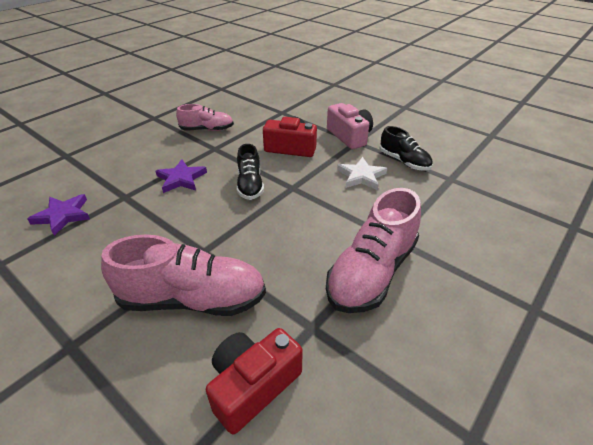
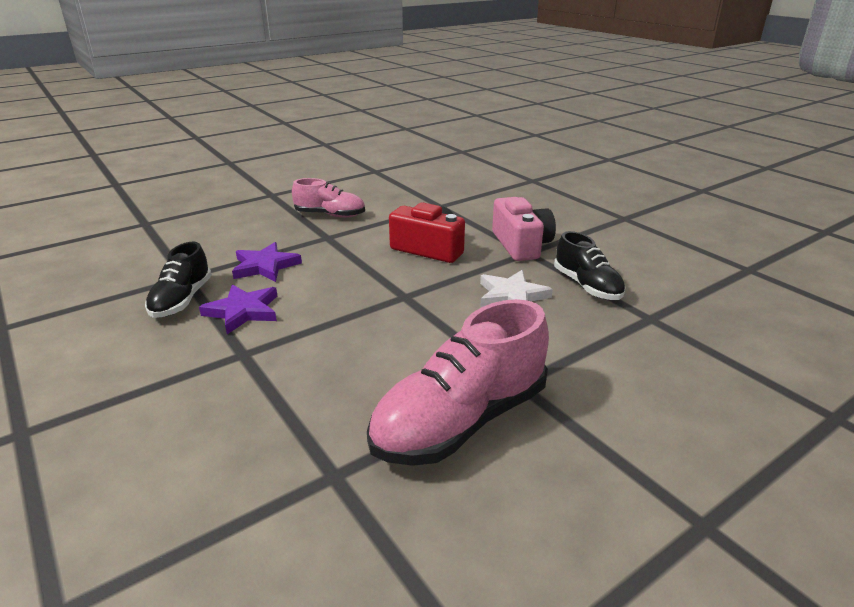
camera: 15 degrees right, 10 degrees down
(63, 215) = (102, 287): purple star -> purple star (243, 311)
(192, 299) = (196, 408): pink shoe -> none
(250, 185) = (349, 285): black shoe -> black shoe (182, 300)
(253, 385) = (212, 531): red camera -> none

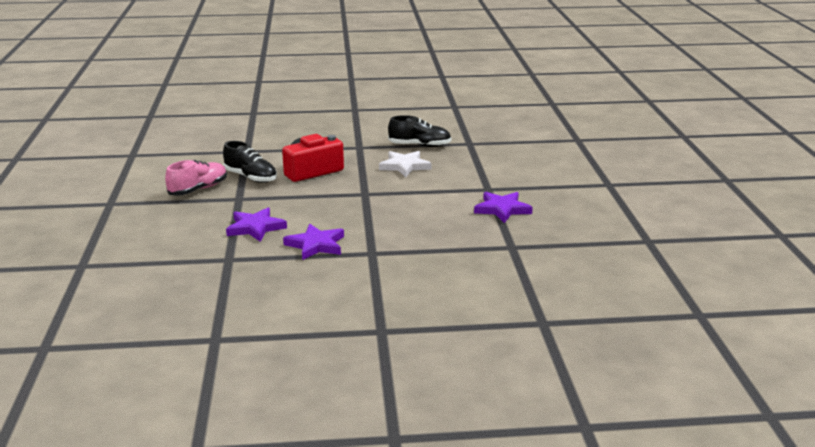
camera: 60 degrees left, 5 degrees down
(182, 300) = (268, 264): black shoe -> black shoe (251, 177)
(460, 421) = (502, 209): pink shoe -> purple star
(521, 245) = (347, 145): pink camera -> none

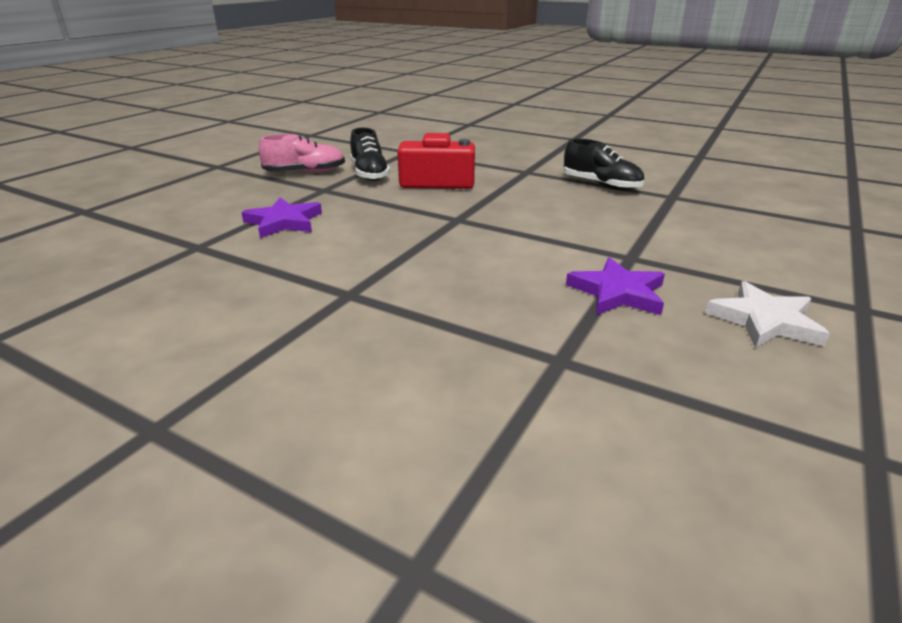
camera: 35 degrees right, 5 degrees up
(316, 245) = (305, 261): purple star -> none
(404, 166) = (550, 202): white star -> white star (764, 321)

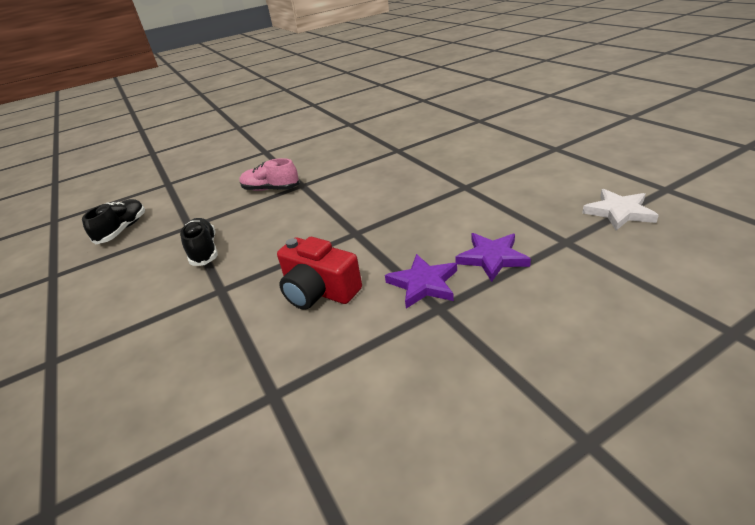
camera: 145 degrees left, 5 degrees up
(305, 173) = (447, 362): pink shoe -> pink shoe (271, 189)
(369, 174) = (371, 332): black shoe -> black shoe (123, 230)
(617, 292) = (339, 169): purple star -> purple star (423, 284)
(764, 321) = (306, 152): white star -> white star (619, 212)

